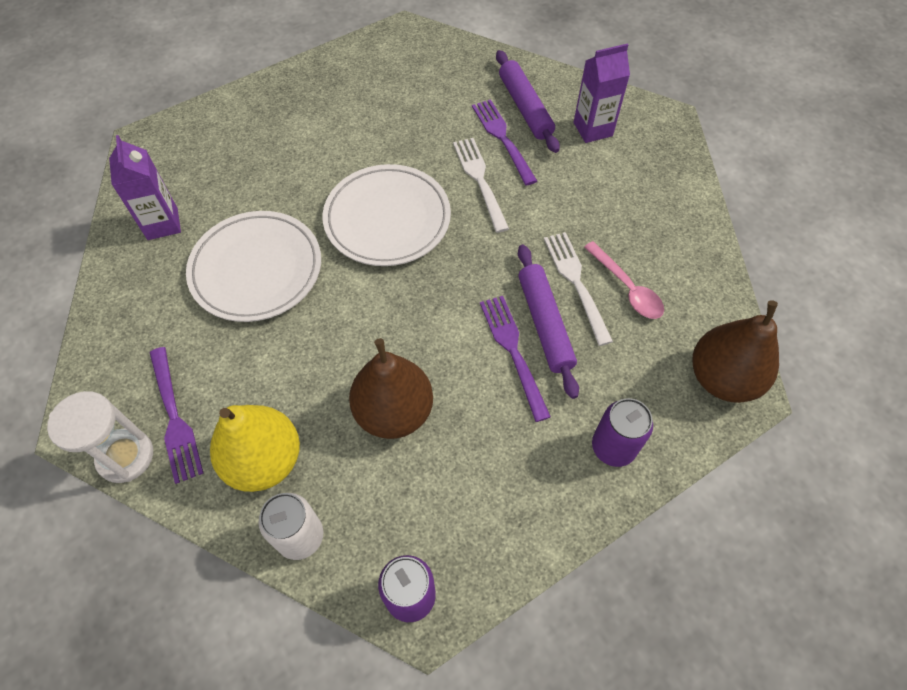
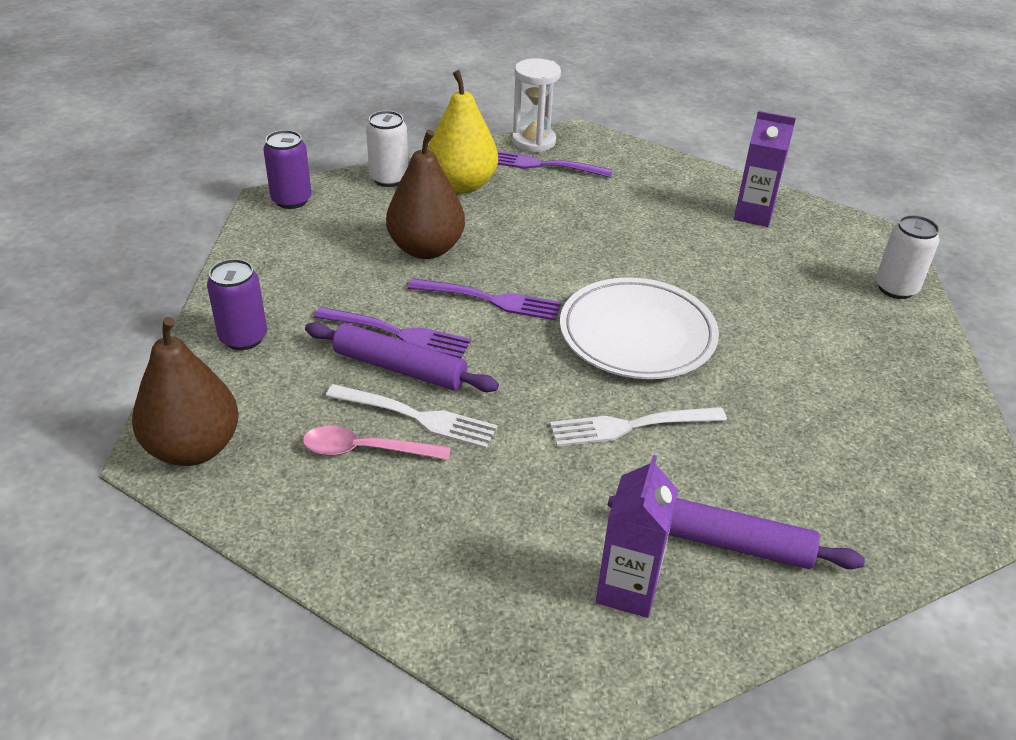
camera: 125 degrees right, 20 degrees down
(215, 116) = (896, 288): none -> white can
(256, 269) = (649, 240): white plate -> none
(480, 180) = (631, 426): white fork -> white fork turned 150 degrees clockwise
(502, 138) = (685, 485): purple fork -> purple fork (490, 300)

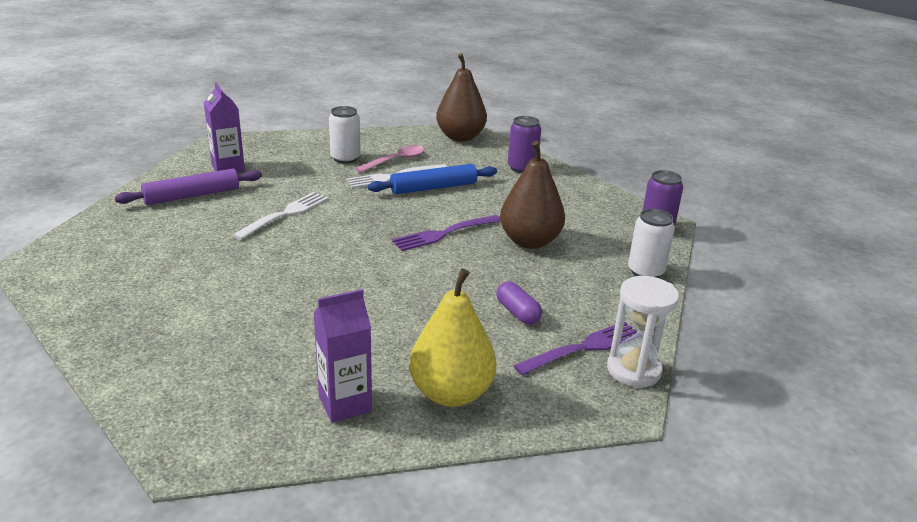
camera: 135 degrees right, 10 degrees down
(397, 333) = (461, 198): purple fork -> none
(400, 368) = (433, 188): purple rolling pin -> blue rolling pin
(462, 185) = (597, 294): yellow pear -> yellow pear (451, 393)
(547, 204) = (517, 313): none -> purple capsule
(637, 334) = (333, 256): white plate -> none
(896, 288) = (152, 392): white can -> white can (345, 158)

